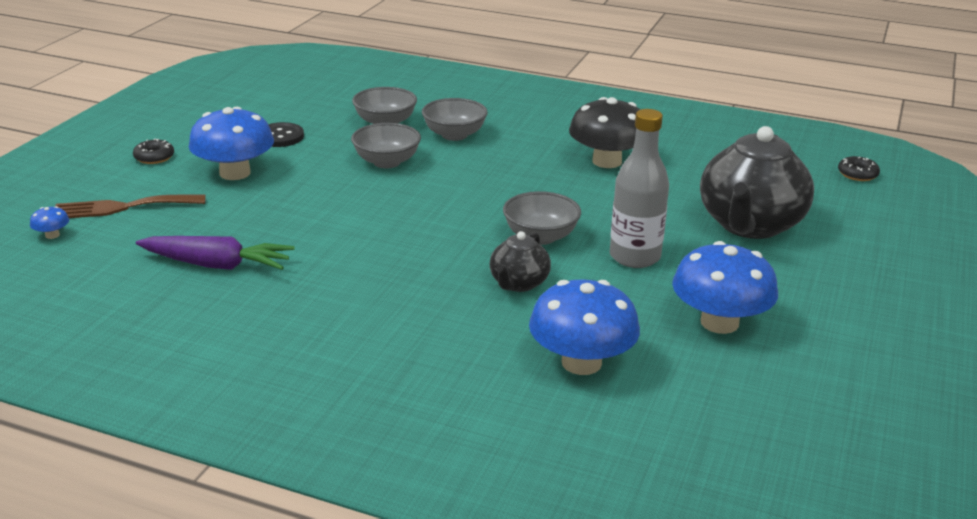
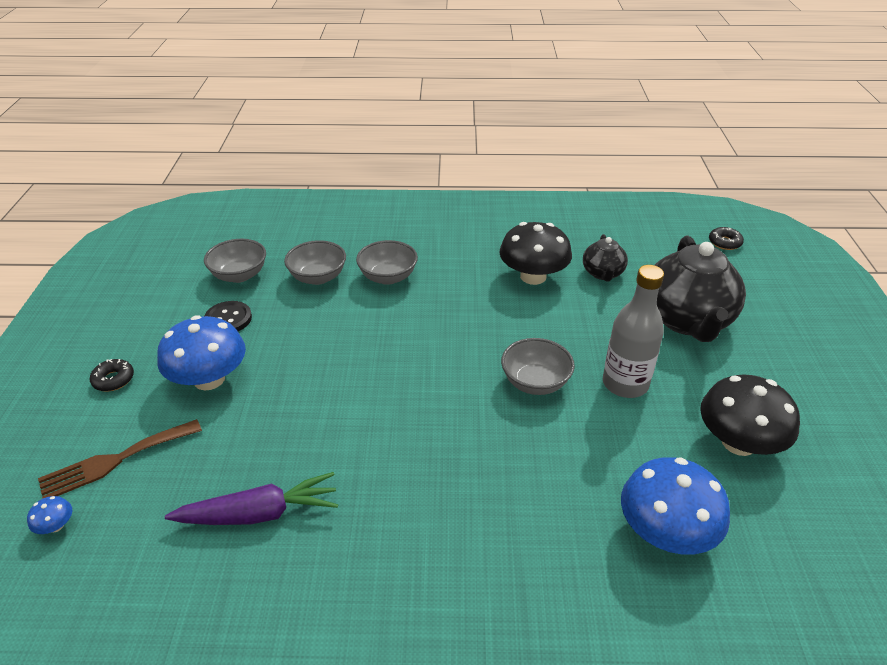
camera: 20 degrees left, 10 degrees up
(387, 162) = (347, 326): grey bowl -> grey bowl (239, 275)
(518, 283) = (552, 447): black teapot -> black teapot (602, 273)
(719, 322) = (738, 442): blue mushroom -> black mushroom

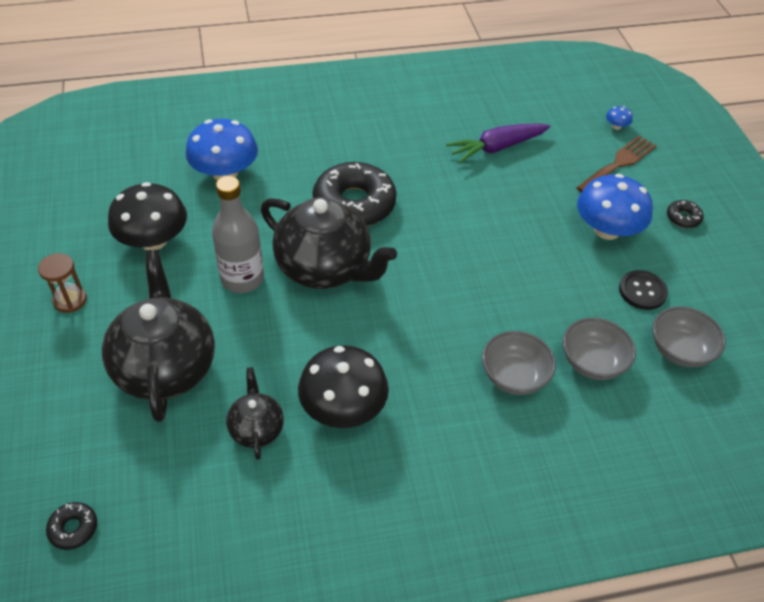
camera: 165 degrees right, 10 degrees up
(488, 454) = (354, 204): none -> black donut
(535, 382) = (325, 268): grey bowl -> black teapot
(806, 388) = (70, 300): none -> brown hourglass

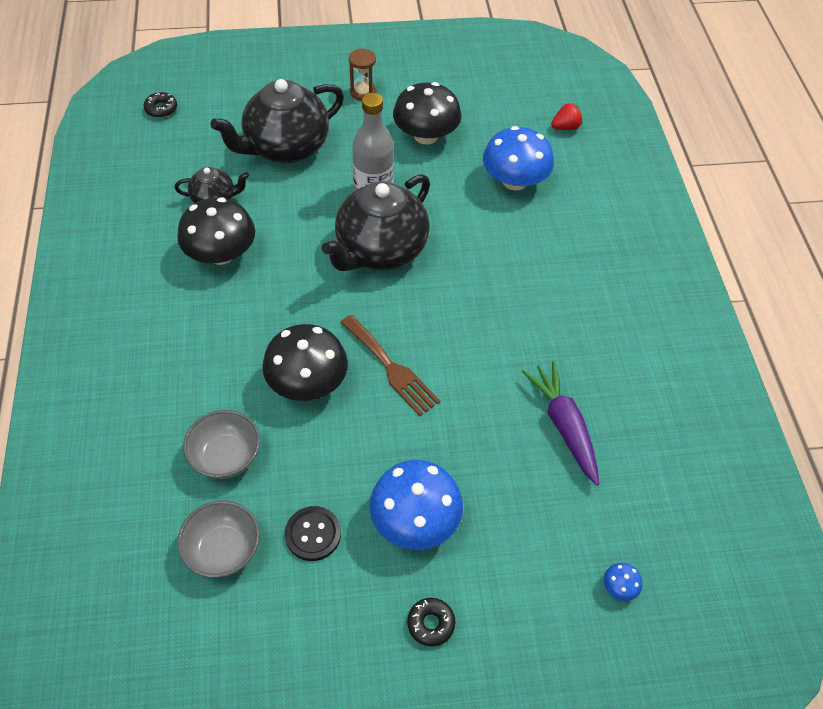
camera: 95 degrees right, 5 degrees up
(149, 137) = (565, 127): none -> red strawberry
(166, 367) = (285, 147): black teapot -> black teapot turned 150 degrees clockwise
(354, 204) = (467, 278): black donut -> none
(496, 310) = (307, 382): none -> black mushroom
(514, 376) = (224, 383): grey bowl -> none
(619, 163) = (538, 568): brown fork -> brown fork (391, 368)

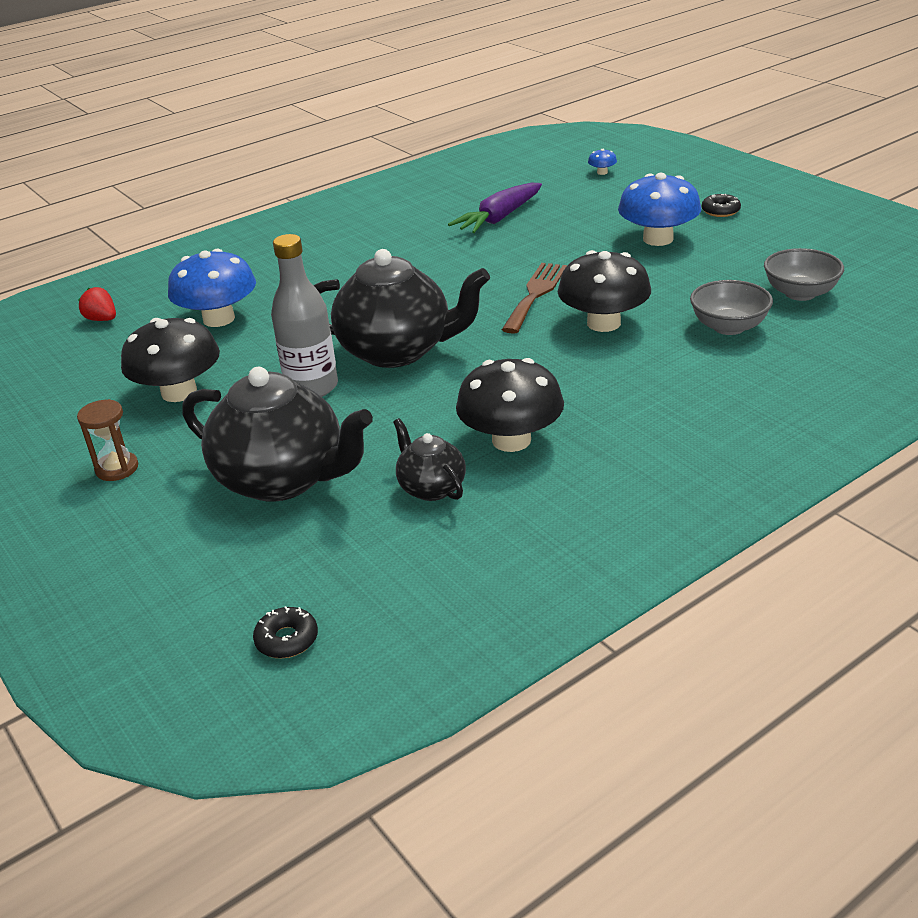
camera: 115 degrees left, 20 degrees down
(313, 534) = (729, 267): black button -> none

